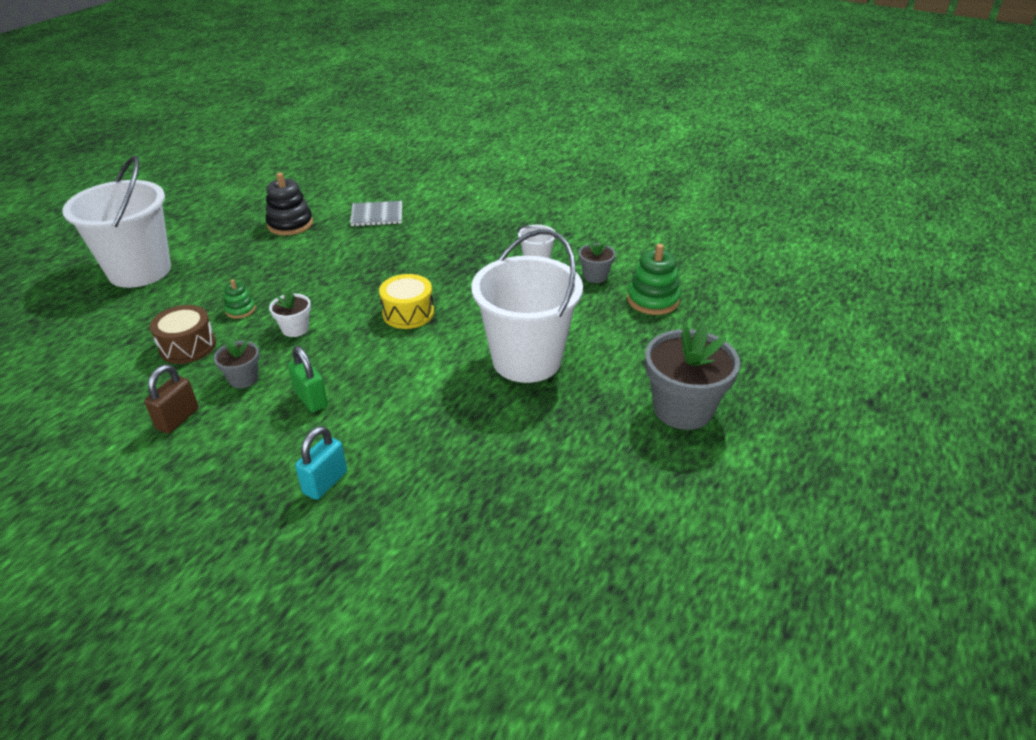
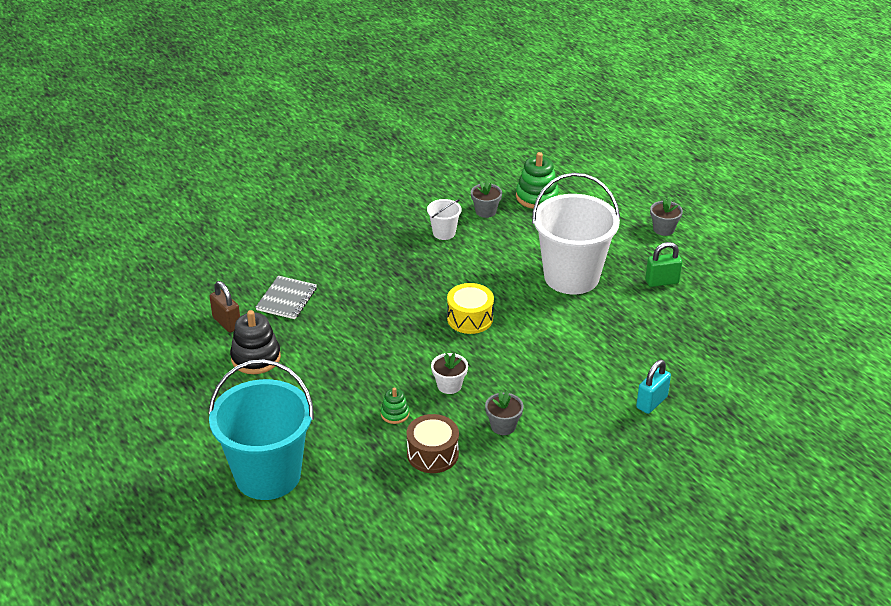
camera: 65 degrees left, 0 degrees up
(140, 271) = (268, 475): white bucket -> turquoise bucket
(178, 419) = (535, 470): brown padlock -> brown padlock (226, 323)
(311, 399) = (553, 393): green padlock -> green padlock (662, 281)
(325, 482) = (651, 402): turquoise padlock -> turquoise padlock turned 75 degrees clockwise
(683, 409) = (663, 229): grey flower pot -> grey flower pot, size x0.50

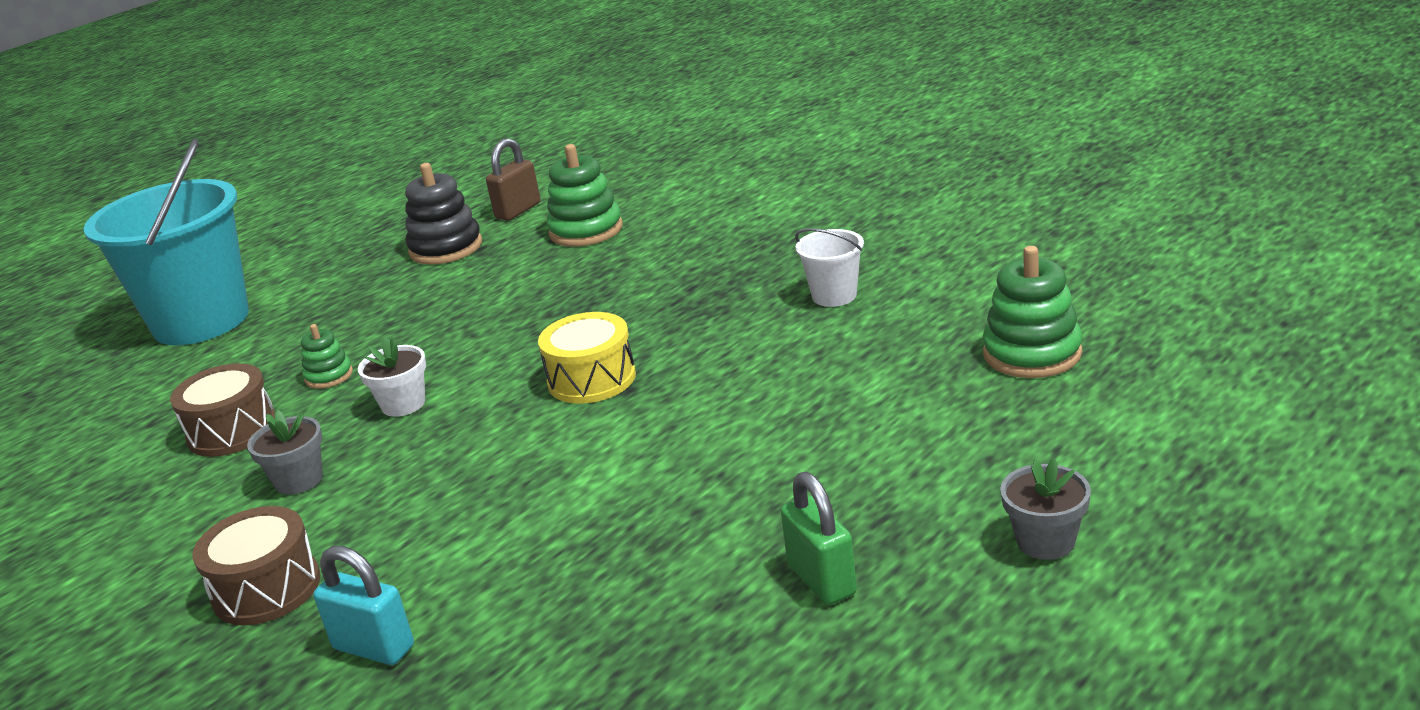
camera: 80 degrees right, 10 degrees down
(286, 299) = (586, 230): grey notebook -> green stacking toy
(485, 211) = (934, 315): grey flower pot -> none
(571, 276) = (773, 454): white bucket -> none
(593, 436) = (266, 589): none -> brown drum

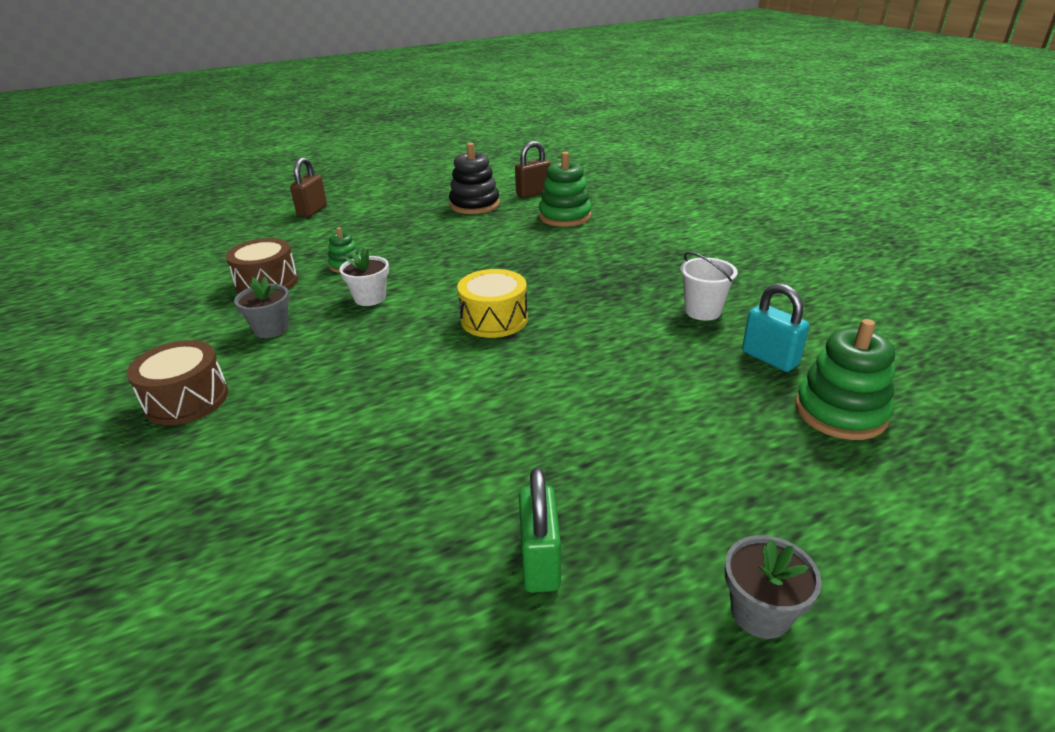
camera: 20 degrees right, 5 degrees up
(201, 321) = (312, 211): turquoise bucket -> brown padlock
(373, 648) = (202, 475): turquoise padlock -> turquoise padlock (769, 358)

